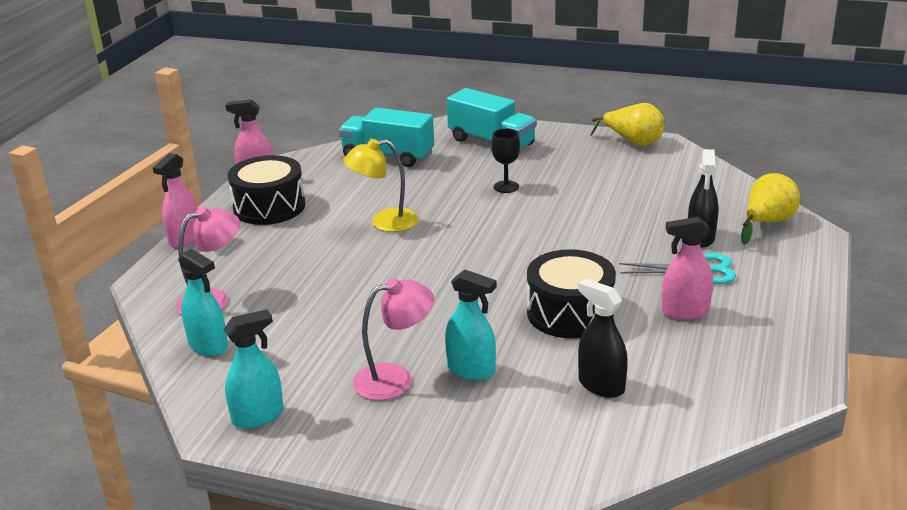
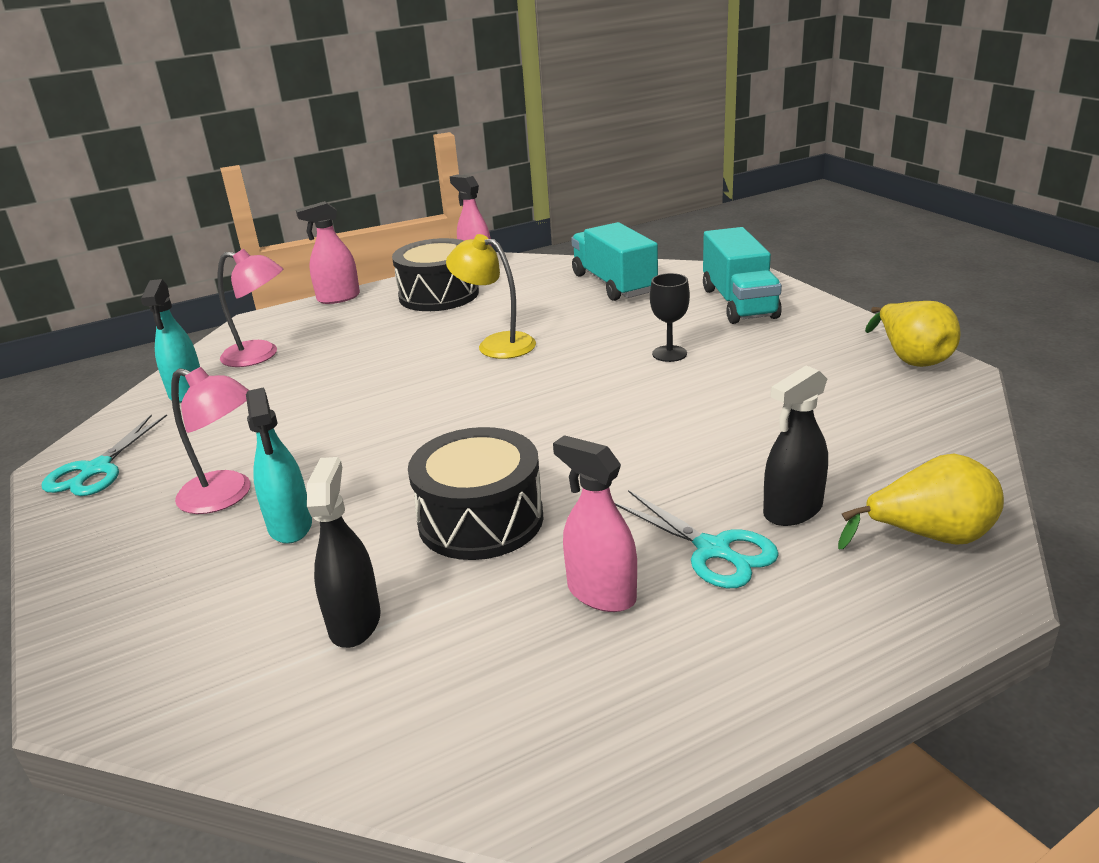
camera: 45 degrees right, 0 degrees up
(258, 416) = (97, 469): turquoise spray bottle -> turquoise scissors

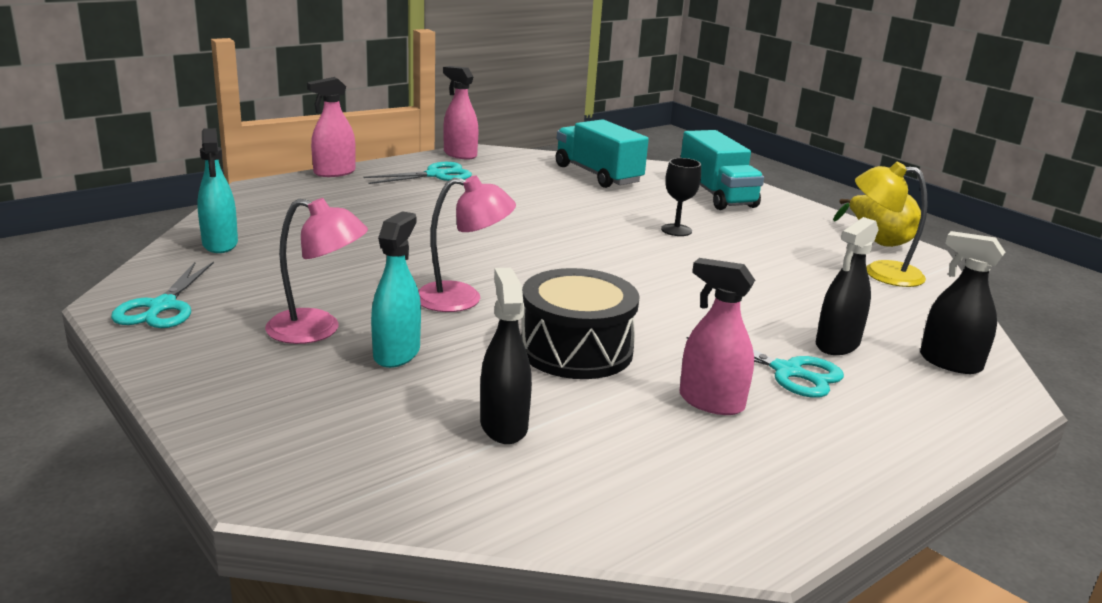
camera: 15 degrees left, 5 degrees down
(261, 355) = (281, 216): pink lamp -> pink lamp (462, 299)
(290, 526) = (397, 353): turquoise spray bottle -> turquoise spray bottle turned 135 degrees counterclockwise
(439, 295) = (435, 175): black drum -> turquoise scissors
(496, 344) = (514, 216): yellow lamp -> yellow lamp (881, 272)
(928, 536) = (950, 362): yellow pear -> black spray bottle

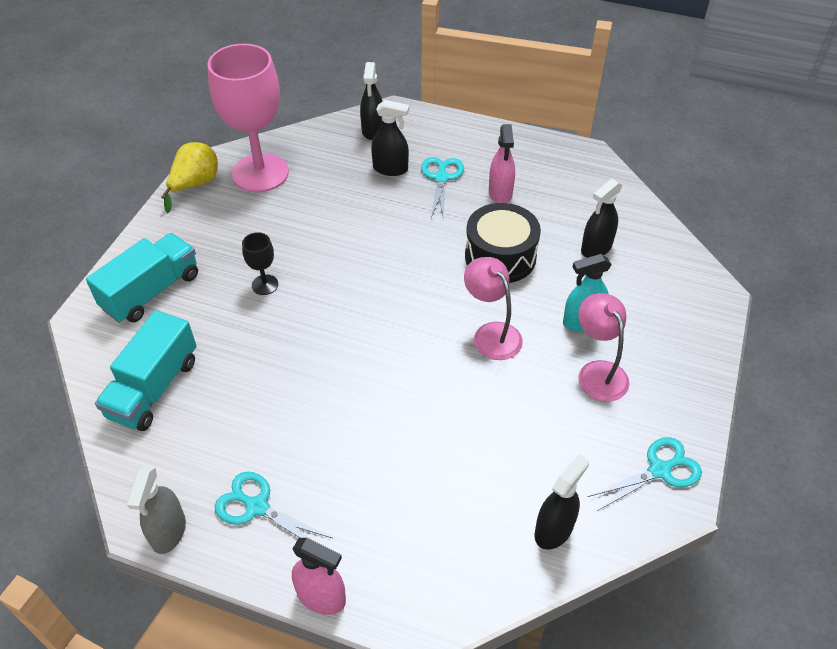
camera: 120 degrees left, 25 degrees up
(220, 244) = (553, 530): turquoise spray bottle -> black spray bottle
(460, 154) = (168, 532): pink spray bottle -> grey spray bottle
(881, 272) = (260, 173): yellow lamp -> pink goblet

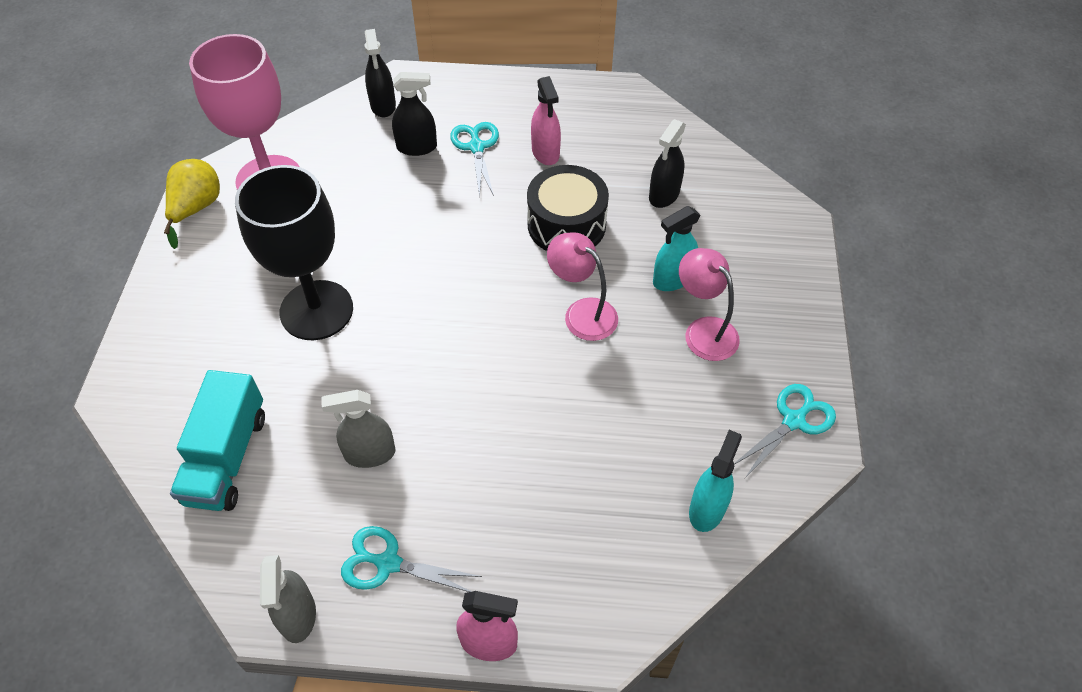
camera: 15 degrees left, 5 degrees up
(151, 291) = (186, 346): turquoise truck -> none
(265, 285) = (316, 310): black goblet -> black goblet, size x2.38
(271, 412) = (369, 454): none -> grey spray bottle
(553, 530) = (707, 509): black spray bottle -> turquoise spray bottle

